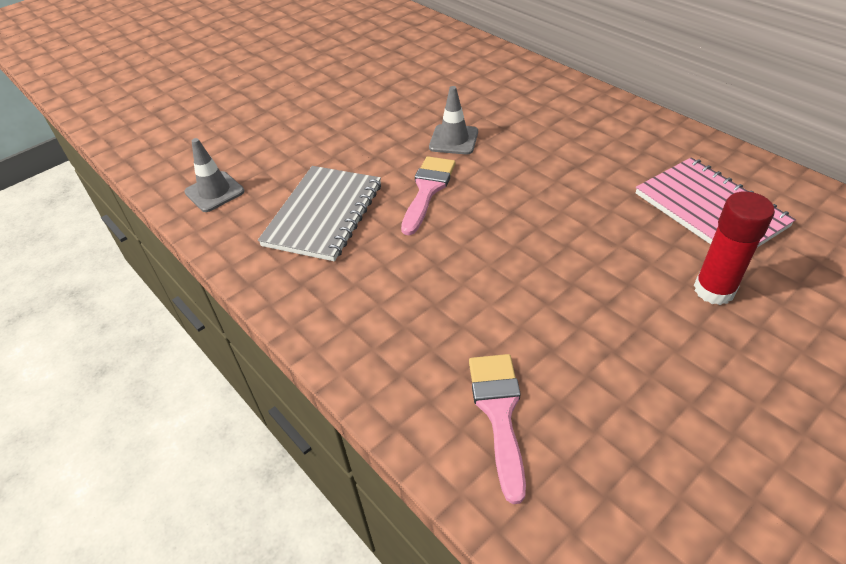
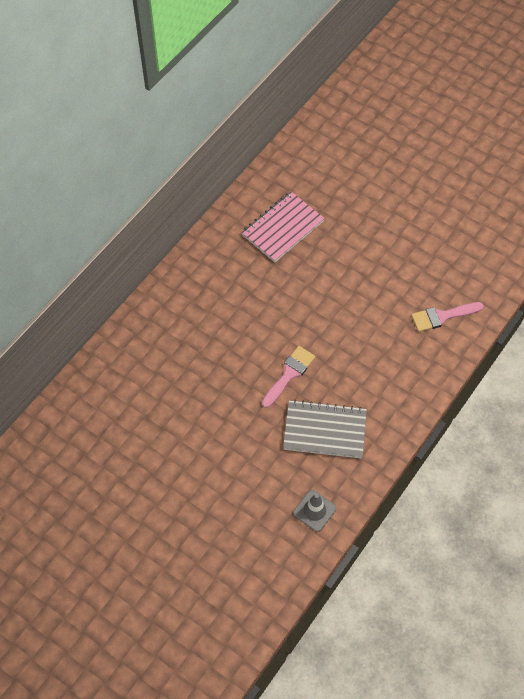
camera: 105 degrees left, 15 degrees up
(428, 190) = (289, 374): pink brush -> pink brush turned 120 degrees clockwise
(453, 140) = (231, 367): grey traffic cone -> none
(714, 290) = (345, 231): red glue stick -> none

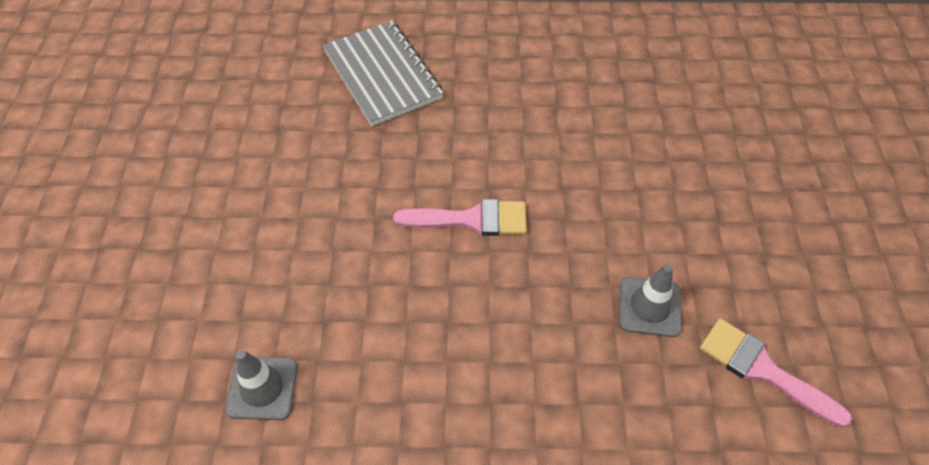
camera: 55 degrees right, 5 degrees down
(283, 228) = (687, 84): pink notebook -> none
(324, 430) = (413, 319): grey notebook -> grey notebook (382, 75)
(386, 335) = (649, 307): none -> grey traffic cone

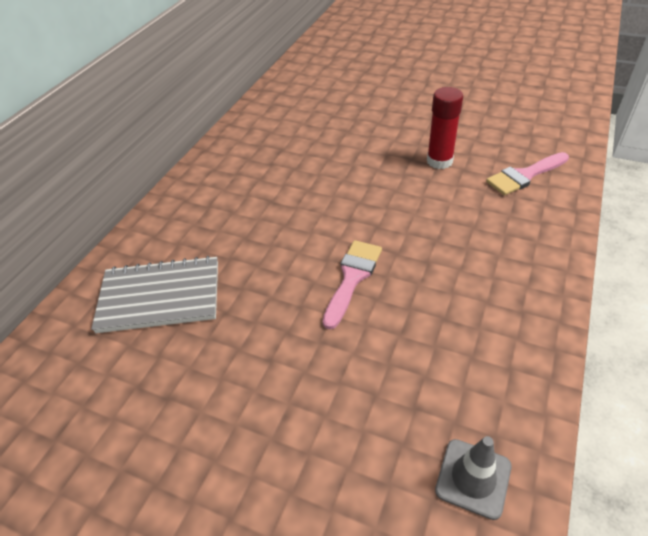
camera: 65 degrees left, 10 degrees down
(649, 307) = (466, 207): grey traffic cone -> none
(733, 255) = (439, 161): none -> red glue stick

